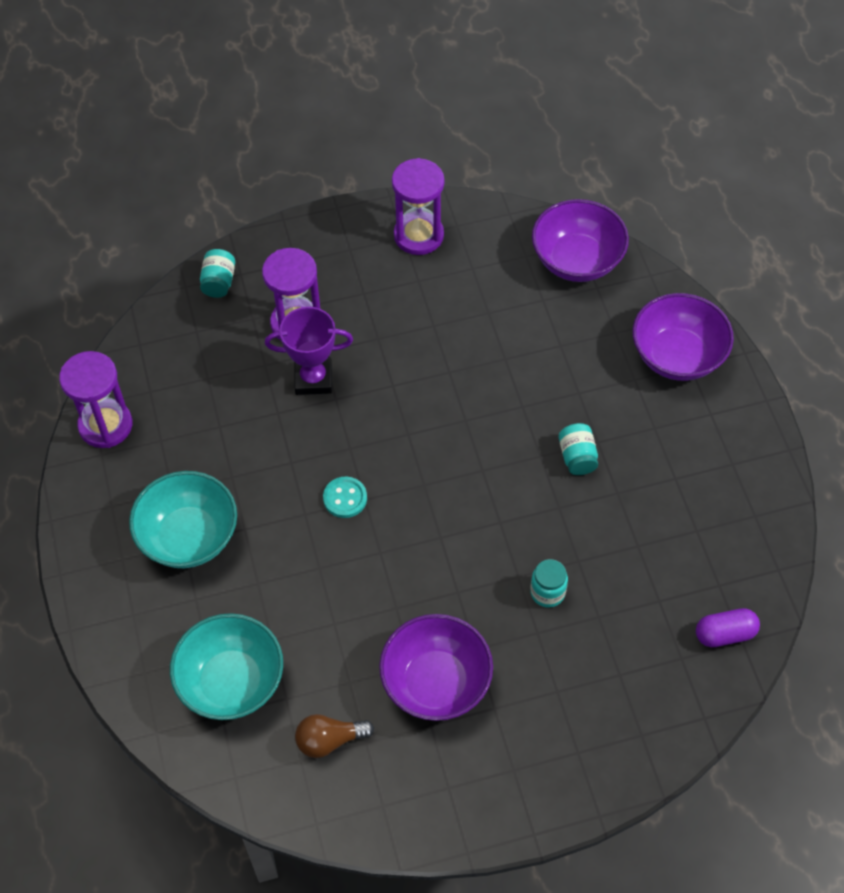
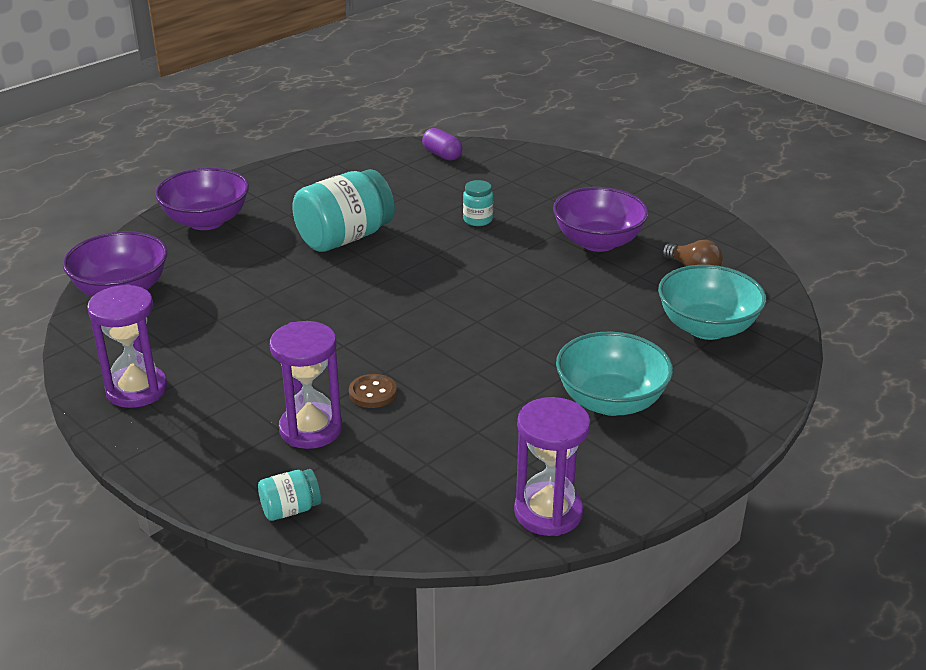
camera: 120 degrees left, 25 degrees down
(313, 379) = (373, 393): purple trophy -> brown button
(345, 498) = (486, 331): turquoise button -> none
(577, 457) = (344, 238): turquoise jar -> turquoise jar, size x2.14

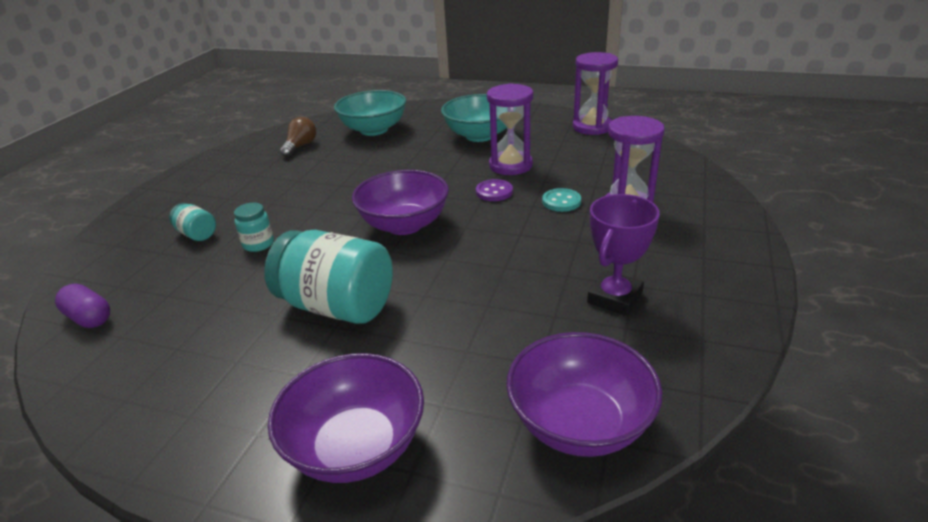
camera: 115 degrees left, 0 degrees up
(137, 390) = (700, 306): purple hourglass -> purple hourglass (510, 165)
(199, 354) = (615, 298): none -> purple trophy
(290, 509) = (700, 186): turquoise jar -> turquoise jar (197, 234)
(373, 393) = (561, 201): brown button -> turquoise button
(441, 359) = (494, 192): none -> purple button
(442, 155) = (89, 318): purple capsule -> purple capsule turned 75 degrees counterclockwise
(598, 242) = (275, 184): purple bowl -> purple bowl (404, 225)

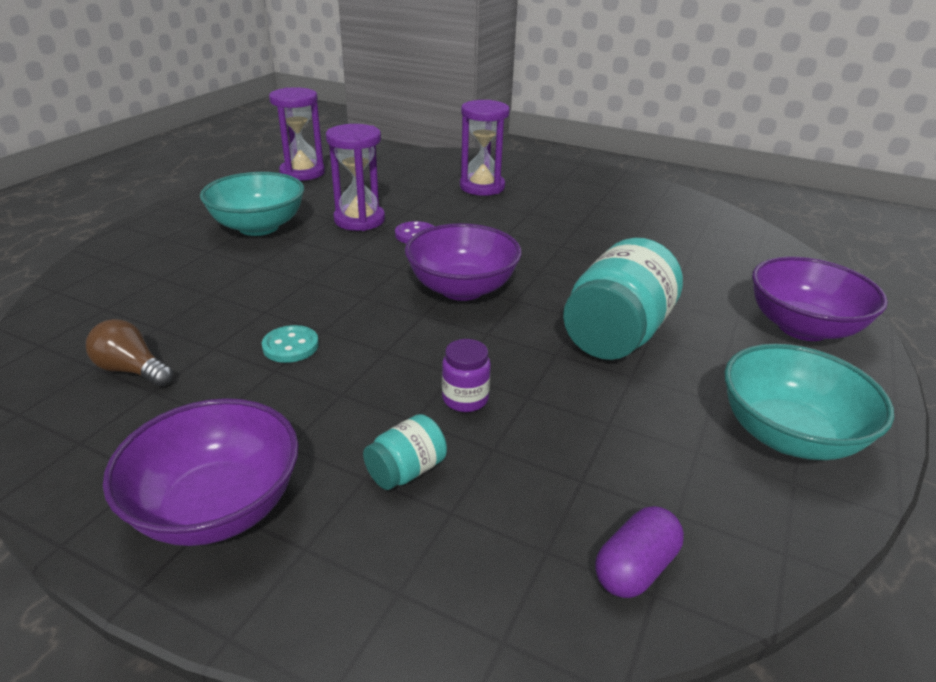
camera: 85 degrees left, 0 degrees up
(258, 244) = (465, 399): turquoise jar -> purple jar
(374, 130) = (144, 297): turquoise bowl -> turquoise bowl (787, 435)
(561, 201) = (455, 208): turquoise button -> turquoise button (290, 346)
(579, 423) = (749, 244): purple bowl -> purple bowl (217, 507)
(615, 298) = (613, 212): purple trophy -> none

